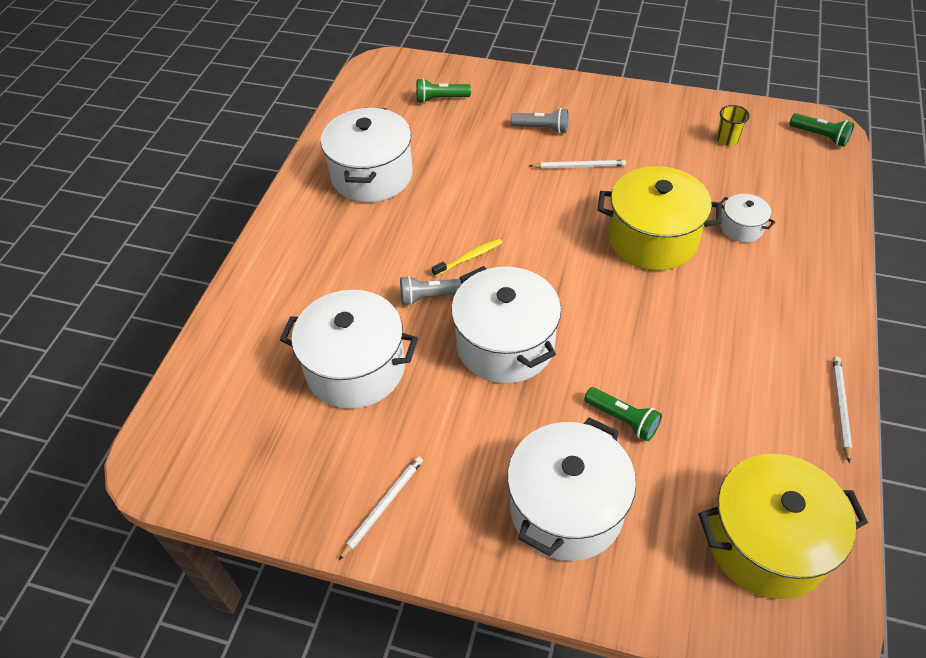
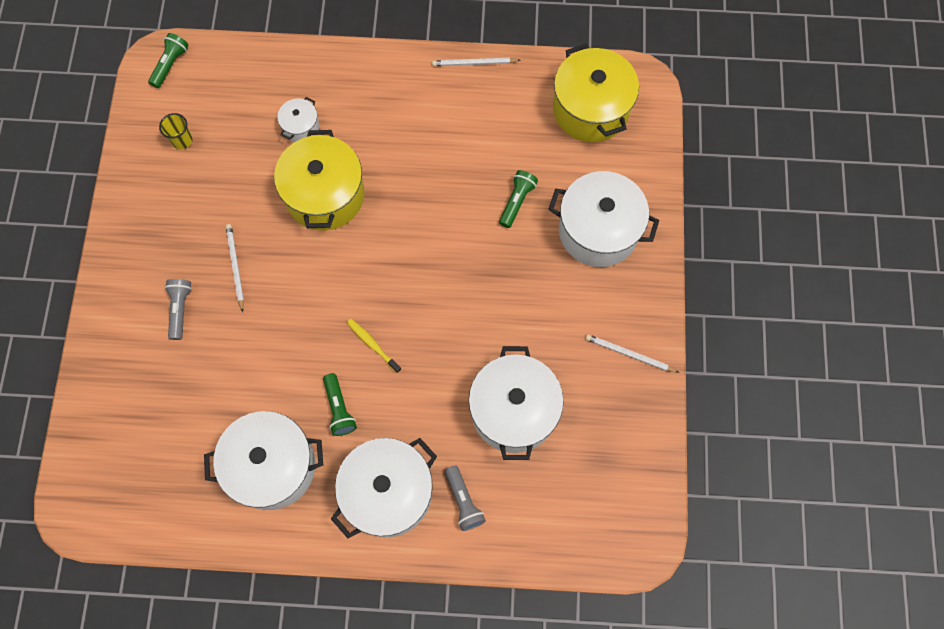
camera: 105 degrees left, 20 degrees up
(431, 297) = (424, 367): grey flashlight -> grey flashlight (463, 501)
(441, 99) = (137, 425): green flashlight -> green flashlight (339, 408)
(505, 344) = (464, 296): white pot -> white pot (388, 492)

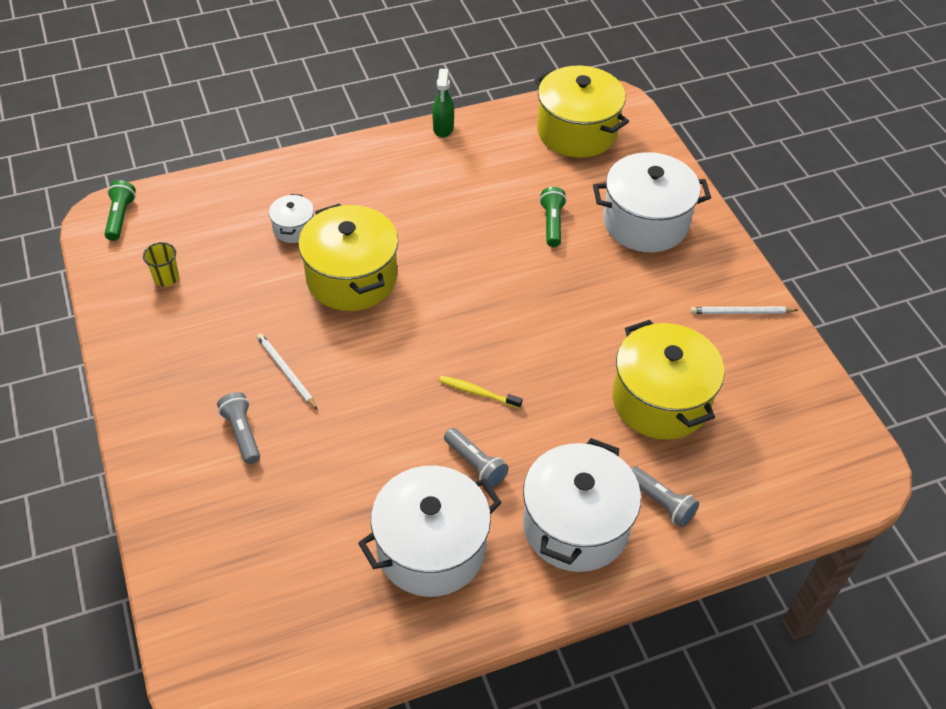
camera: 25 degrees left, 20 degrees down
(339, 408) = (475, 464): green flashlight -> grey flashlight
(474, 63) = (443, 128): white pencil -> green spray bottle
(513, 411) = (660, 400): white pot -> yellow pot

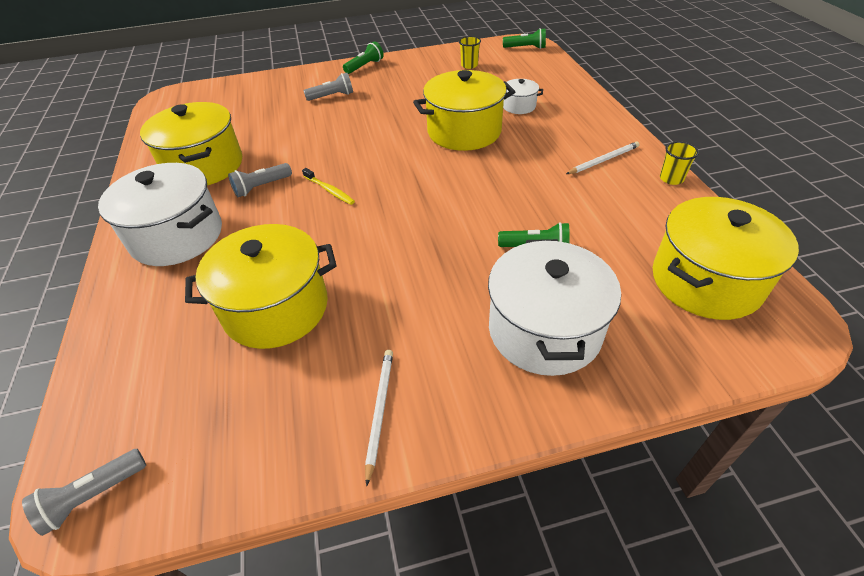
camera: 100 degrees right, 5 degrees down
(143, 407) = (365, 66): none -> green flashlight
(286, 372) = (377, 108): white pencil -> white pencil (603, 160)
(431, 548) = (204, 166): white pot -> yellow pot
(443, 128) = (671, 179): green spray bottle -> yellow cup
(478, 392) = (329, 190): yellow toothbrush -> yellow toothbrush turned 105 degrees clockwise
(661, 502) = (164, 293): grey flashlight -> grey flashlight (93, 496)

